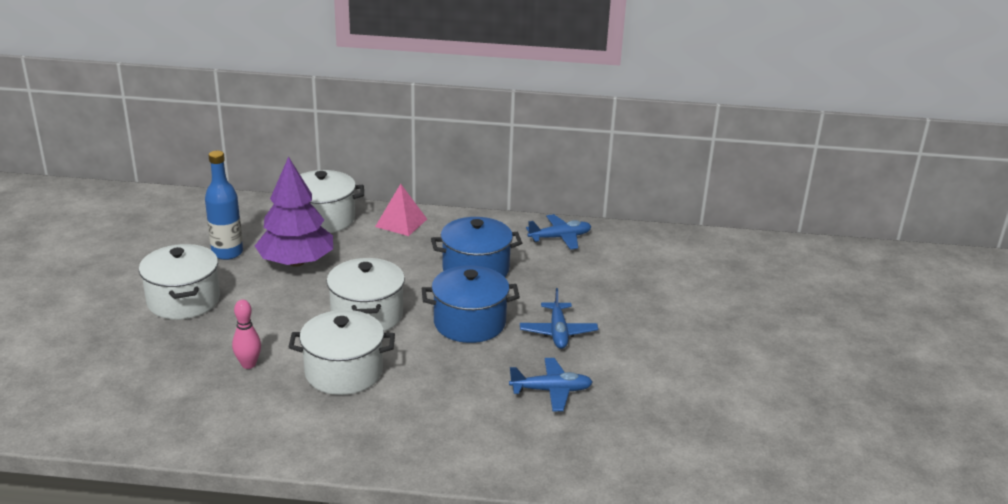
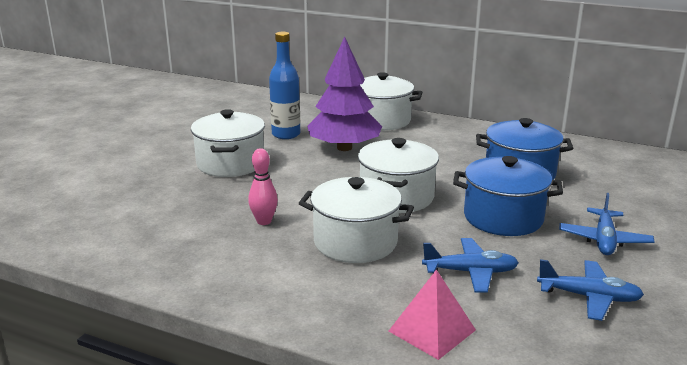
camera: 20 degrees right, 5 degrees down
(401, 223) = (453, 130): pink pyramid -> pink pyramid (432, 330)
(560, 238) = (615, 158): blue plane -> blue plane (470, 272)

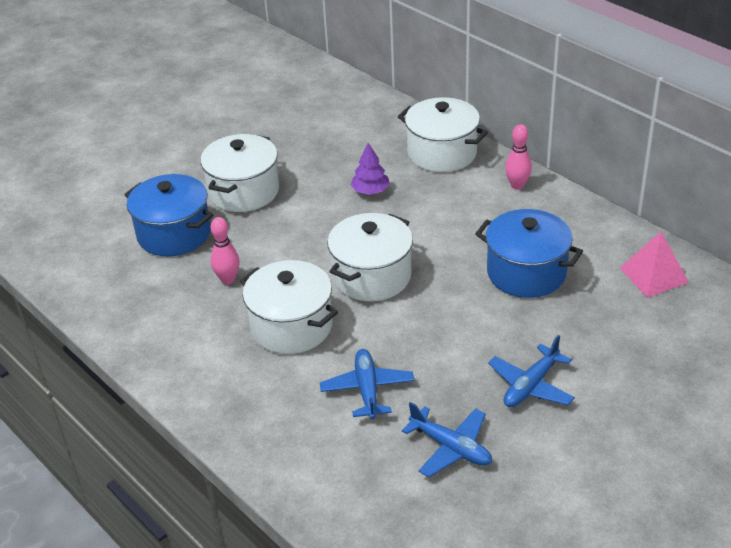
camera: 25 degrees right, 15 degrees up
(286, 134) = (324, 157): blue bottle -> none
(344, 148) = (370, 191): purple tree -> purple tree, size x0.47
(432, 330) = (285, 442): pink pyramid -> pink pyramid (653, 275)
(458, 129) = (517, 185): none -> pink bowling pin
(470, 272) = (367, 390): blue plane -> blue plane turned 120 degrees counterclockwise
(503, 218) = (455, 331): blue pot -> blue pot (174, 234)

